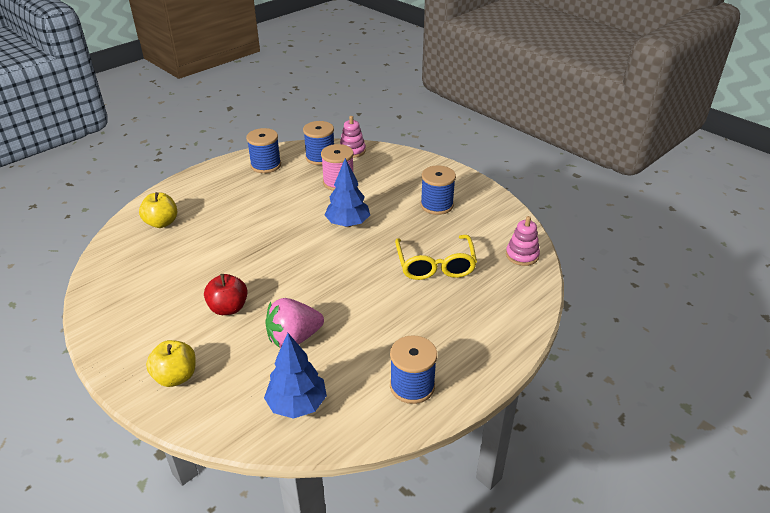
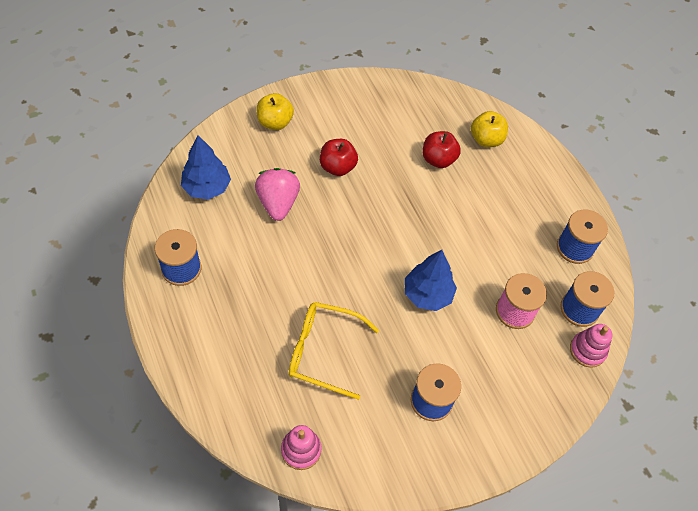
camera: 105 degrees right, 20 degrees up
(196, 245) = (438, 159): none -> red apple

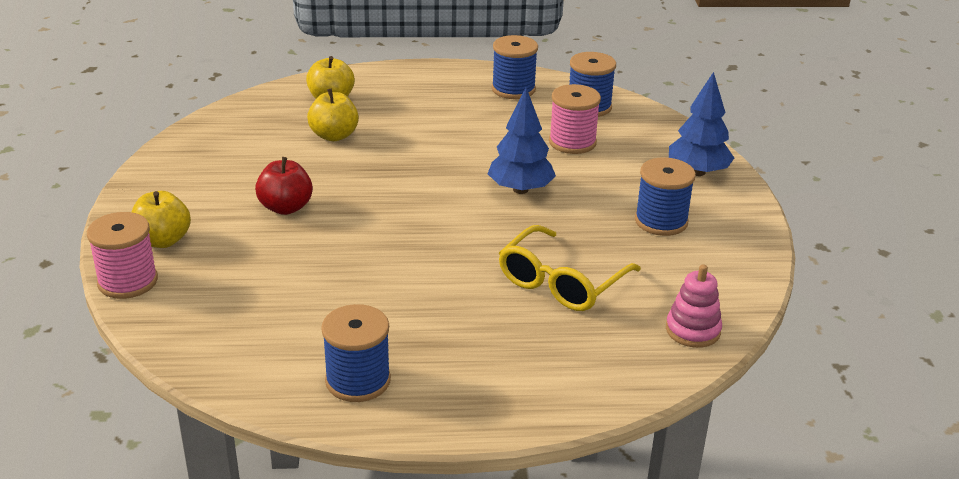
camera: 65 degrees left, 25 degrees down
(207, 187) = (228, 327): blue tree -> blue tree (697, 172)
(229, 124) = (128, 281): none -> pink spool
(278, 203) = (307, 268): pink strawberry -> none
(438, 159) = (334, 136): red apple -> yellow apple
(587, 350) = (639, 116): pink stacking toy -> none

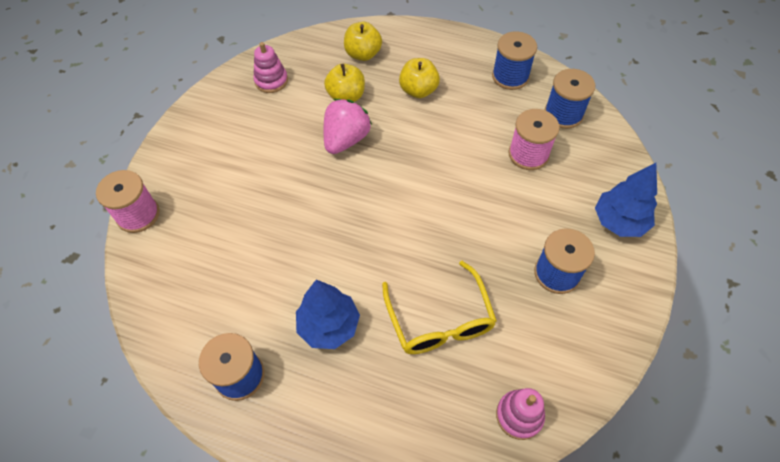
camera: 25 degrees right, 25 degrees up
(163, 240) = (179, 178): yellow apple -> yellow apple (418, 90)
(230, 139) = (271, 81): none -> pink stacking toy
(285, 207) = (276, 168): red apple -> none
(357, 169) = (346, 139): none -> pink strawberry
(520, 190) = (459, 200): blue tree -> blue tree (329, 326)
(561, 282) = (440, 320): yellow glasses -> yellow glasses turned 75 degrees counterclockwise

